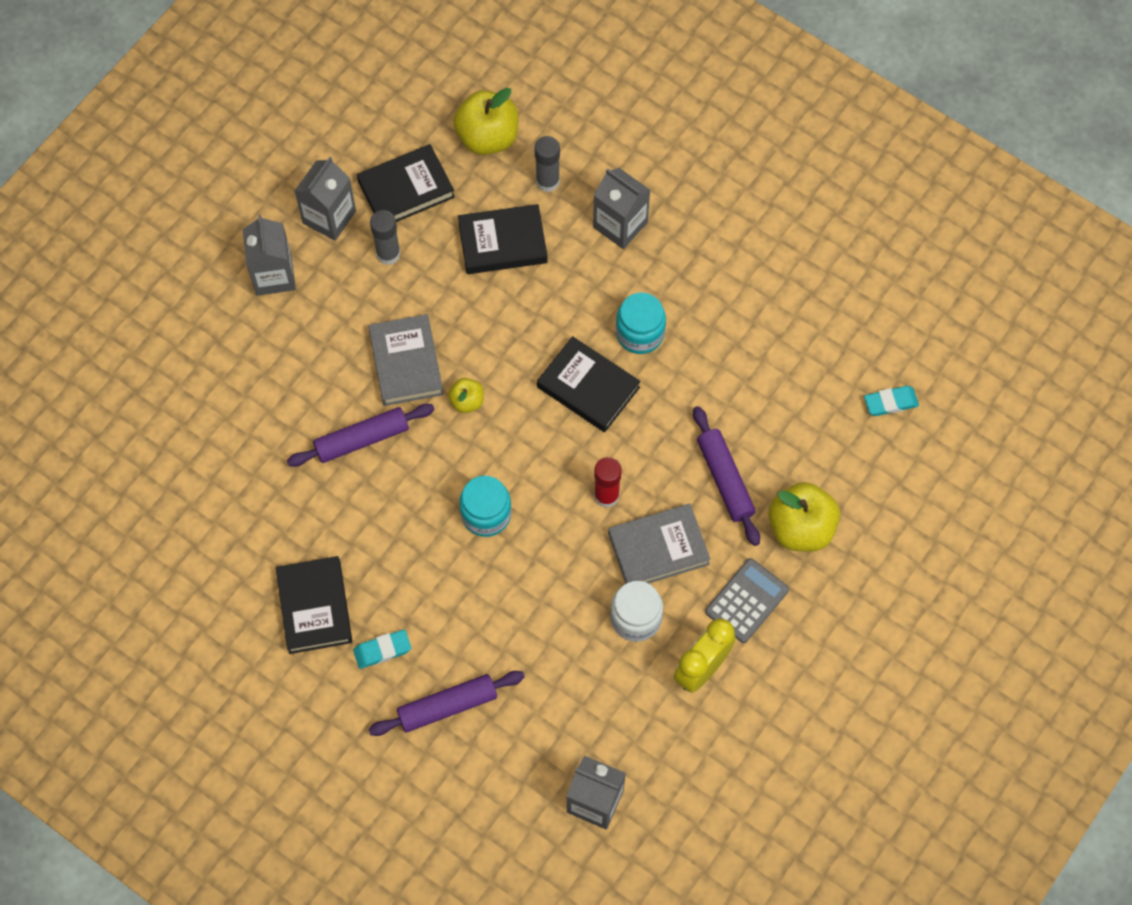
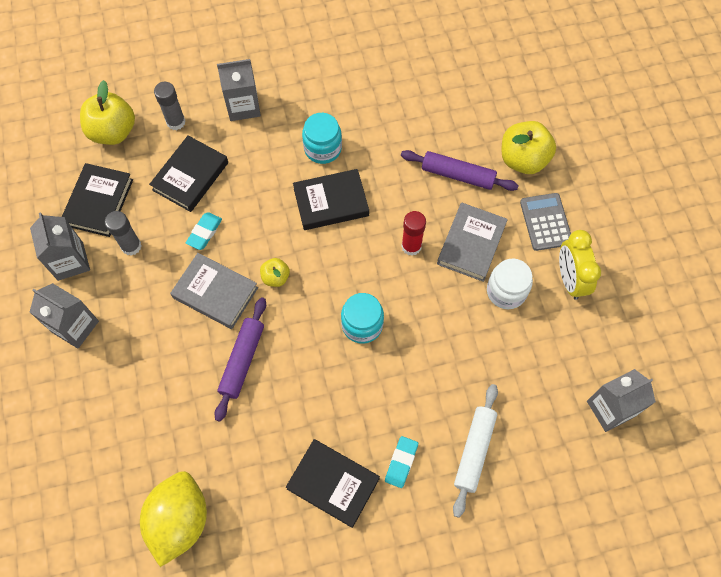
camera: 50 degrees left, 0 degrees up
(179, 507) = (179, 520): none -> yellow lemon
(447, 706) = (474, 451): purple rolling pin -> white rolling pin
(890, 403) = (485, 58): turquoise eraser -> turquoise eraser (204, 232)

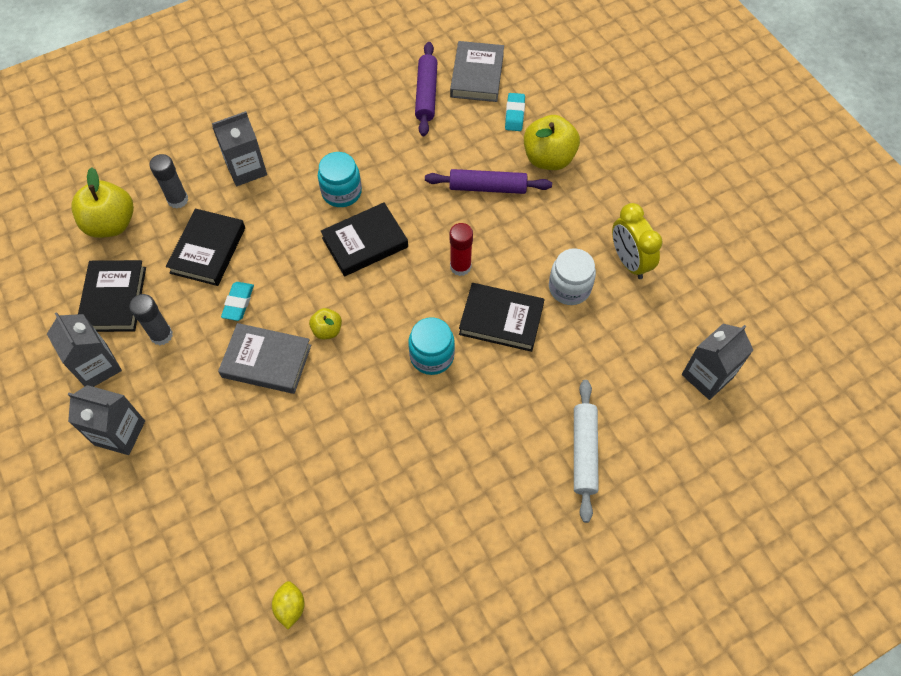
camera: 15 degrees left, 5 degrees down
(179, 520) = (290, 607): yellow lemon -> yellow lemon, size x0.45
(242, 360) = (314, 423): purple rolling pin -> purple rolling pin (426, 94)
(333, 483) = (447, 524): black book -> black book (501, 319)
(401, 462) = (512, 484): turquoise eraser -> turquoise eraser (514, 114)
(471, 244) = (520, 250): grey book -> grey book (477, 75)
(545, 222) = (588, 212): grey calculator -> none

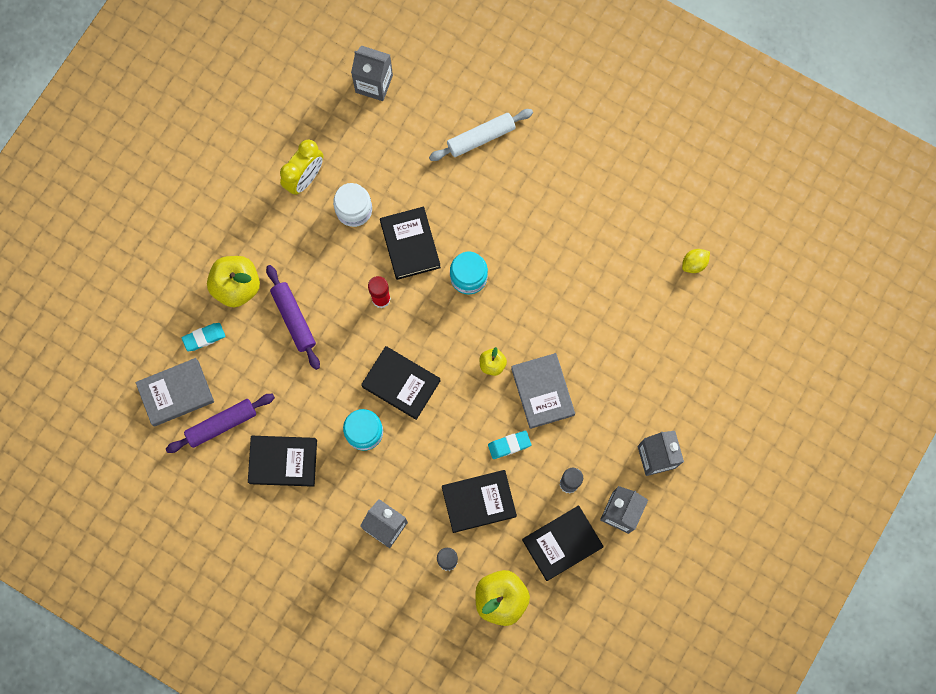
camera: 120 degrees left, 15 degrees up
(361, 122) = (283, 461): none -> black book

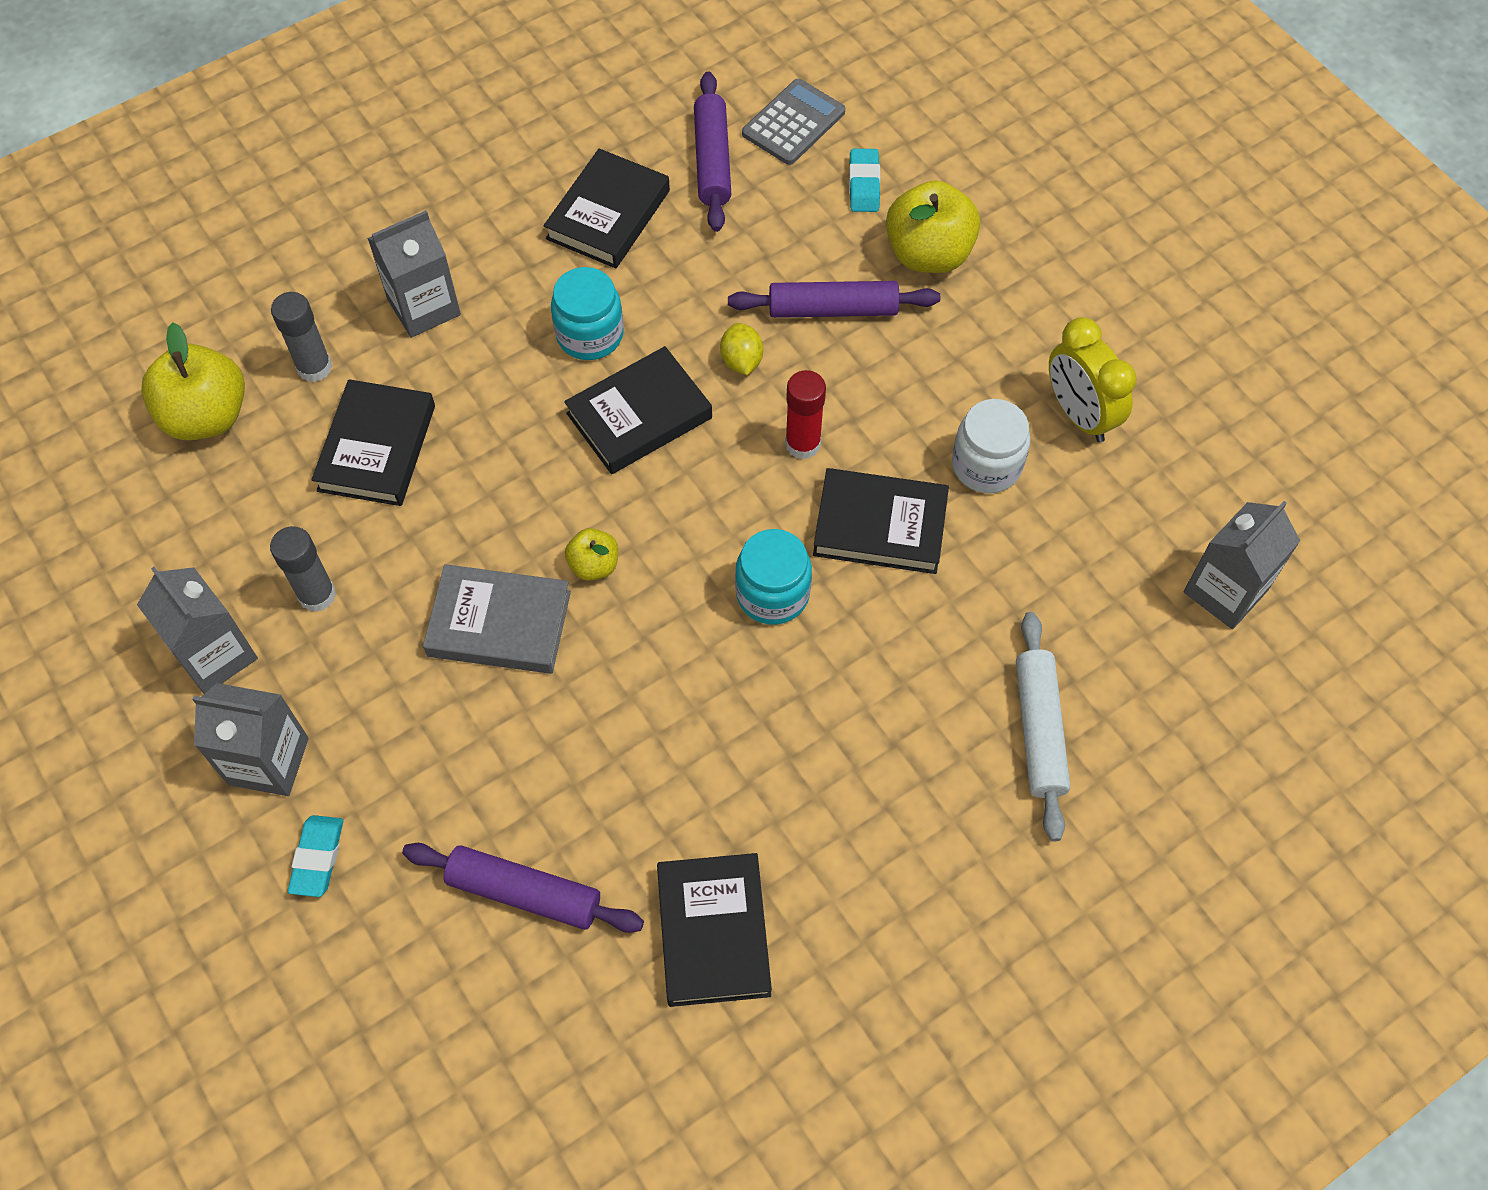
camera: 115 degrees right, 15 degrees down
(176, 393) = (793, 123): grey book -> grey calculator
(509, 445) = (440, 532): turquoise eraser -> turquoise eraser (318, 858)
(562, 543) = (228, 541): black book -> black book (713, 932)
(657, 315) = (524, 892): none -> purple rolling pin
(694, 264) = (589, 1018): yellow lemon -> yellow lemon (741, 361)

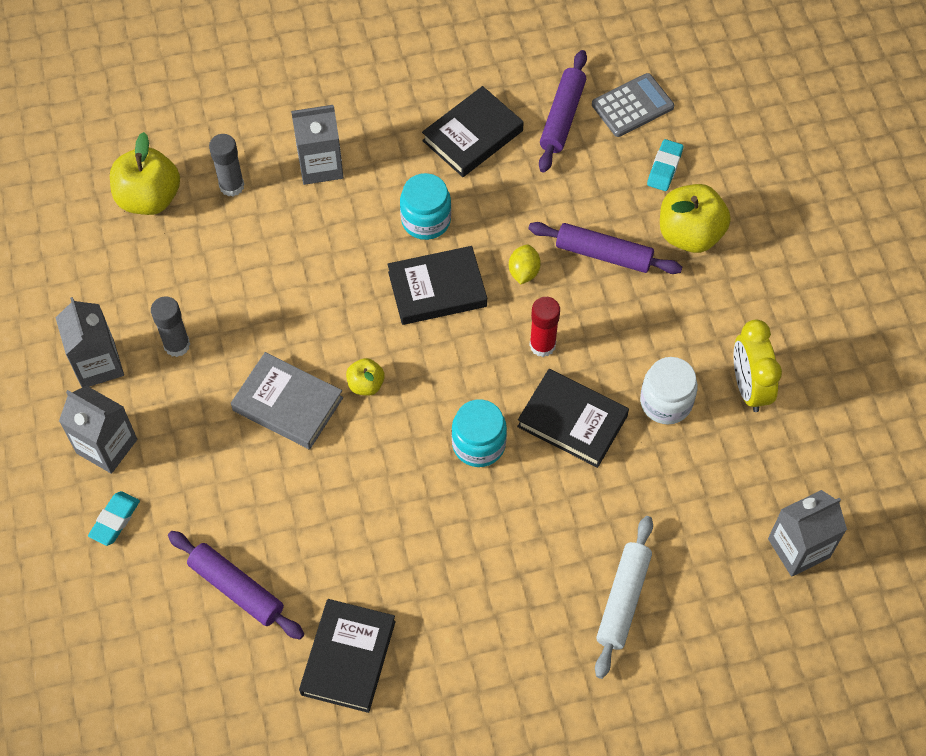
camera: 20 degrees right, 0 degrees up
(377, 448) = (252, 256): black book -> none

